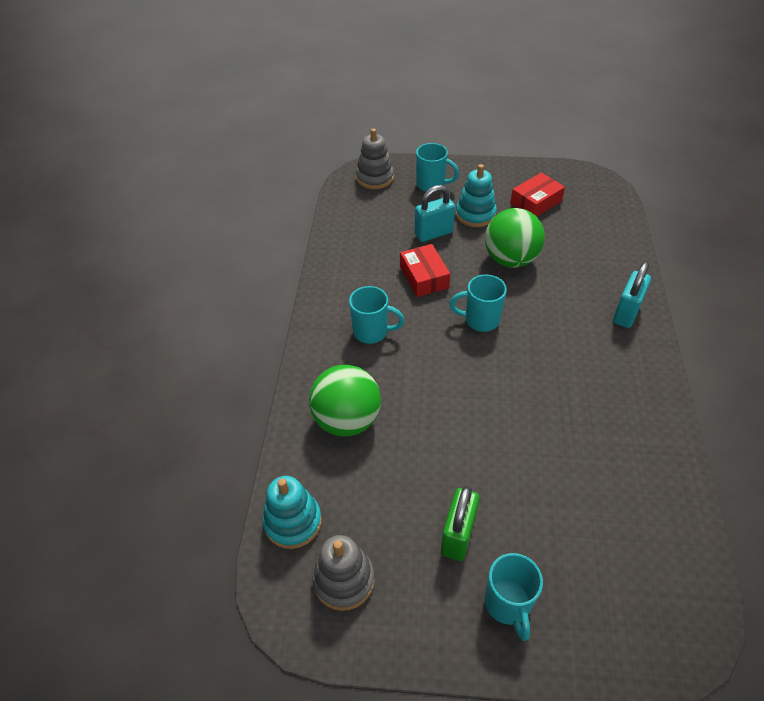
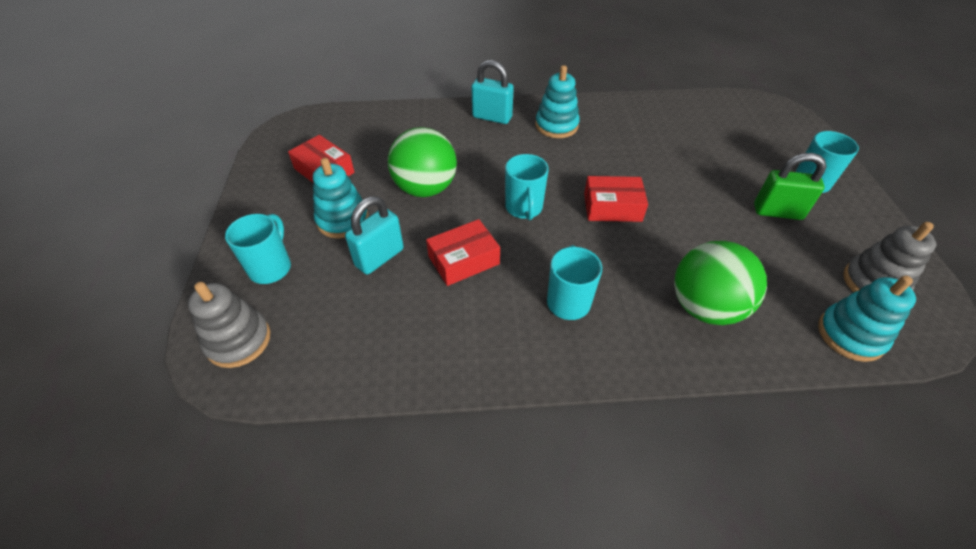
camera: 100 degrees left, 0 degrees up
(433, 233) = (379, 257): turquoise padlock -> turquoise padlock turned 75 degrees clockwise
(477, 385) = (612, 207): none -> red box
(615, 365) = (556, 125): none -> turquoise stacking toy

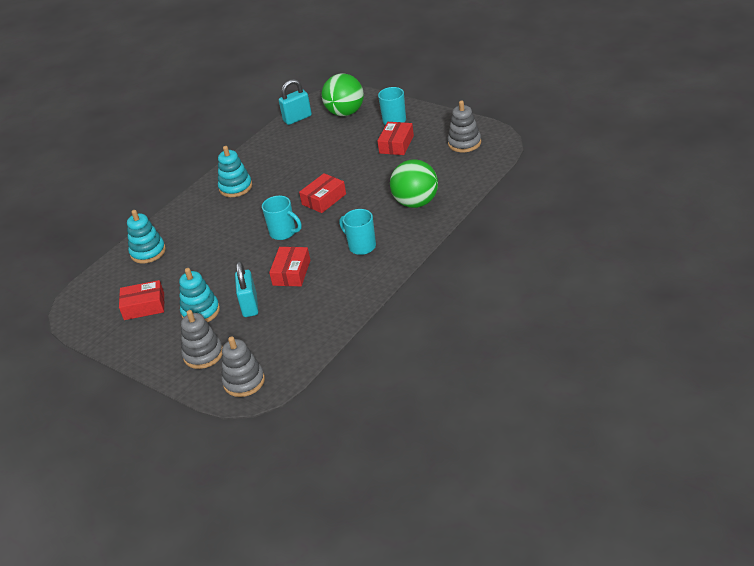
camera: 45 degrees left, 10 degrees down
(271, 267) = (203, 354): turquoise mug -> grey stacking toy
(425, 188) = (218, 266): green ball -> green ball (345, 113)
(492, 117) = (191, 211): turquoise padlock -> turquoise padlock (297, 118)
(777, 212) = (396, 144): green padlock -> red box
(850, 335) = (477, 168): turquoise stacking toy -> turquoise stacking toy (148, 252)

